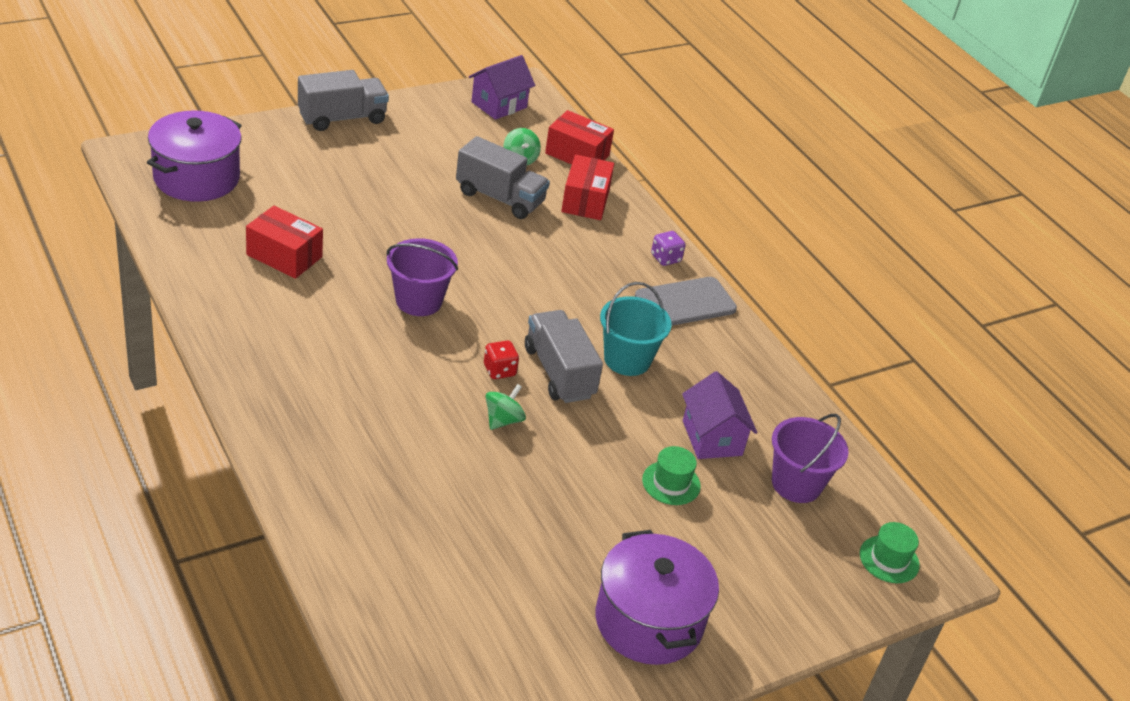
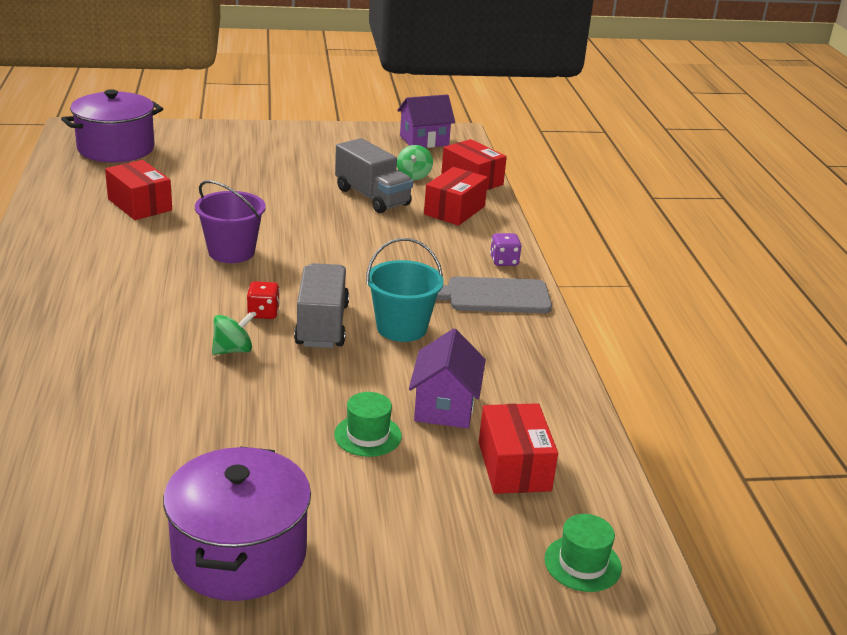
camera: 25 degrees right, 10 degrees down
(342, 118) = (275, 131): grey truck -> none
(796, 484) = (514, 466): purple bucket -> red box

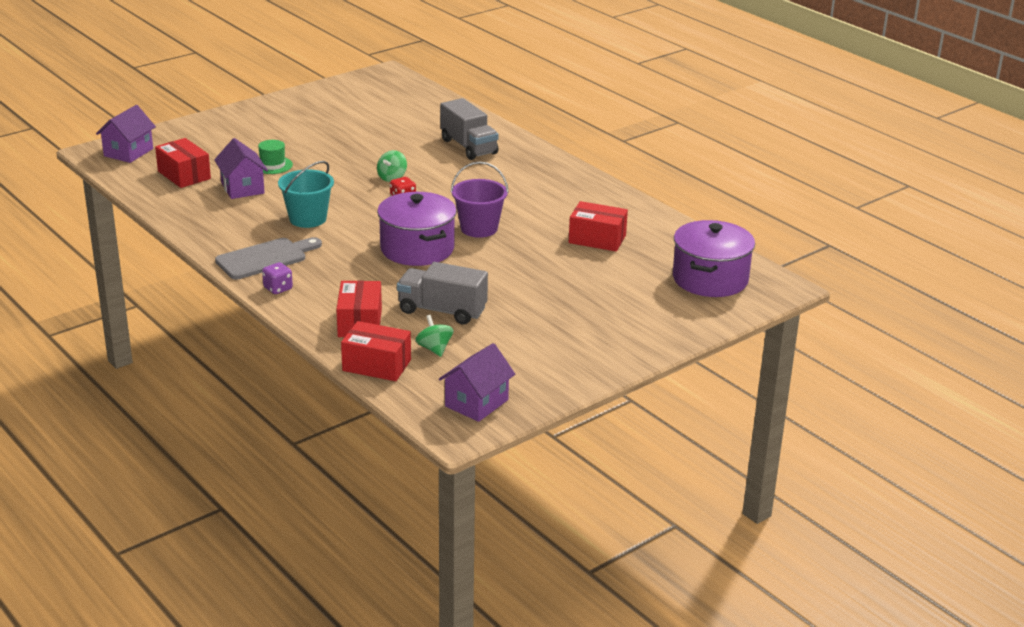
camera: 150 degrees right, 0 degrees up
(239, 554) = (285, 117): purple pot -> purple pot (417, 249)
(322, 325) = (359, 205): grey truck -> grey truck (468, 146)
(582, 563) = (128, 152): green hat -> purple house

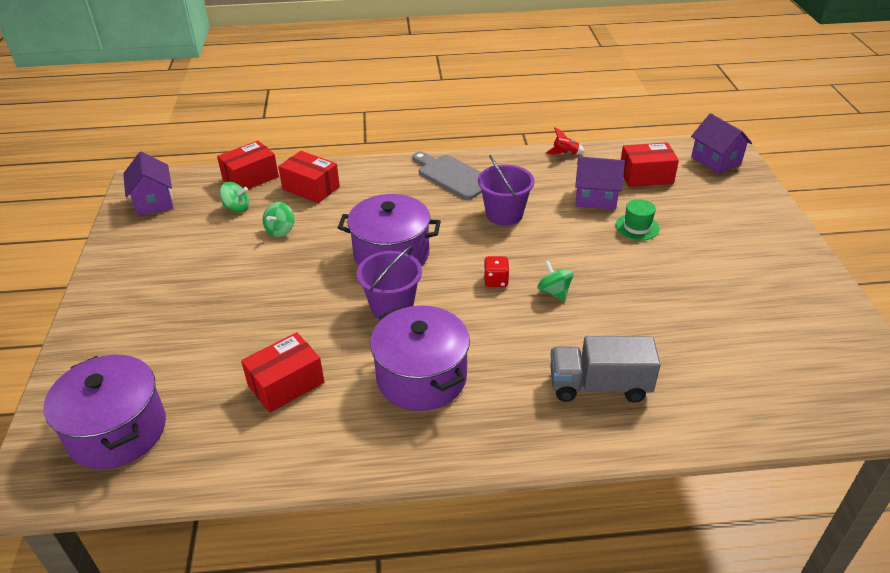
camera: 125 degrees right, 10 degrees up
(172, 216) = (565, 154): none -> red rocket
(265, 258) = (452, 176): grey cutting board -> grey cutting board turned 135 degrees clockwise
(278, 288) = (399, 169): purple dice -> none
(308, 219) = (504, 214): turquoise bucket -> purple bucket
(442, 310) = (280, 230): grey truck -> green spinning top
(531, 198) = (421, 377): none -> purple pot

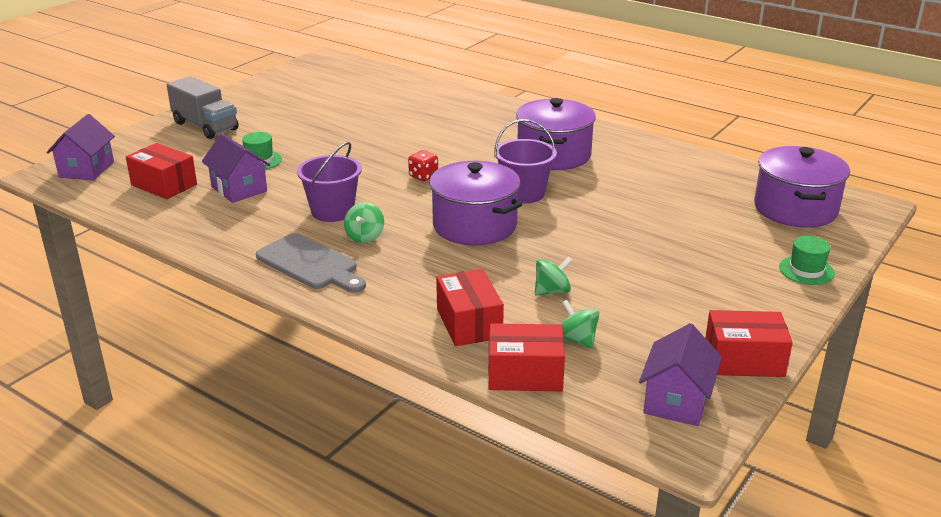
camera: 140 degrees left, 10 degrees down
(90, 345) = (806, 270): none -> green hat
(286, 384) = (651, 186): red box -> red box (744, 360)
(452, 176) = (310, 264): grey cutting board -> grey cutting board turned 45 degrees counterclockwise
(554, 292) = (396, 155): green spinning top -> green spinning top (365, 237)
(565, 154) = (173, 232): red rocket -> none
(599, 386) = (453, 114): grey truck -> grey truck (205, 126)

